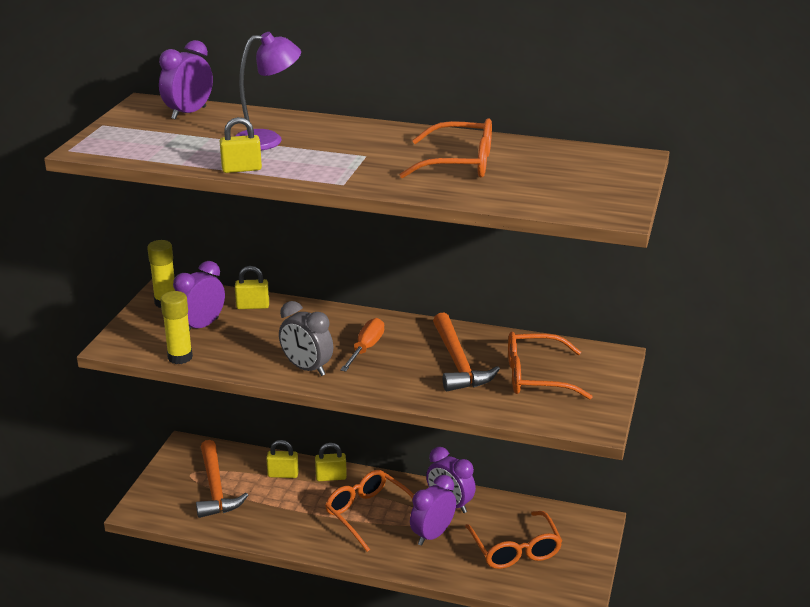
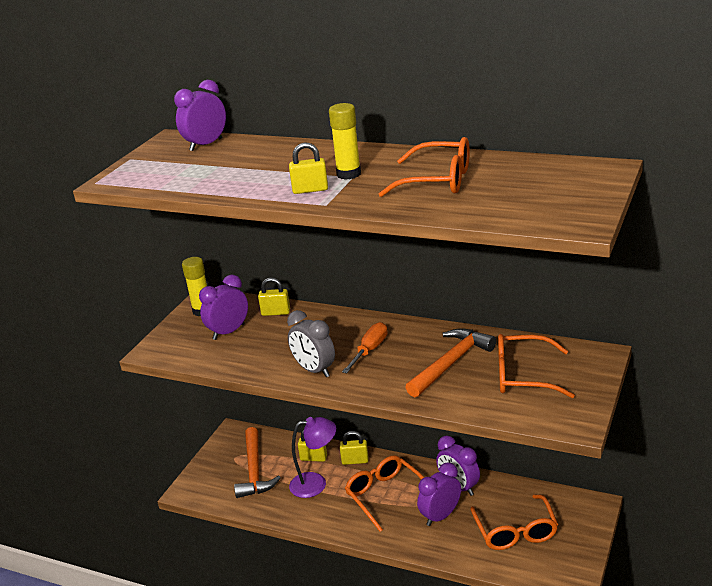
camera: 10 degrees right, 0 degrees up
(180, 357) = (206, 361): yellow glue stick -> yellow glue stick (348, 174)
(241, 169) = (238, 194): yellow padlock -> yellow padlock (310, 190)
(268, 140) = (268, 166): purple lamp -> purple lamp (316, 483)
(457, 363) = (451, 363): orange hammer -> orange hammer turned 135 degrees counterclockwise

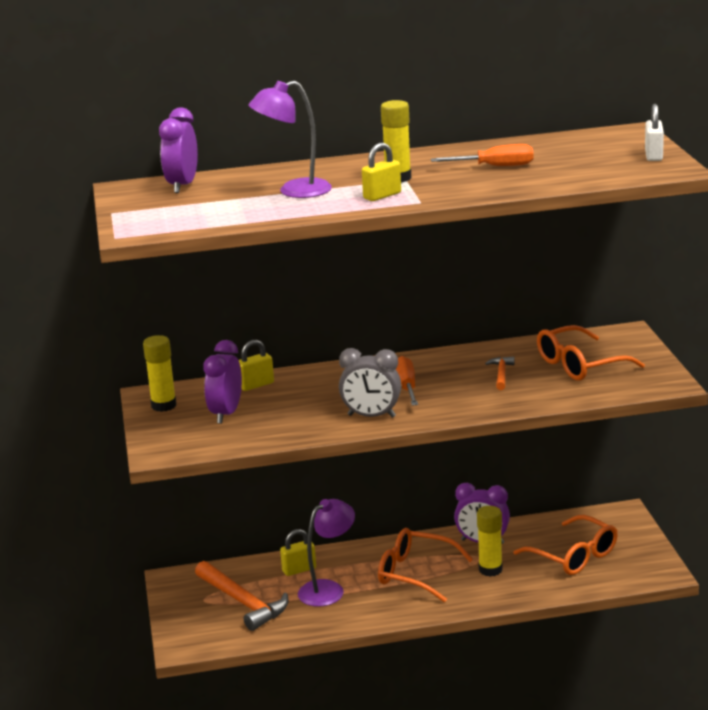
camera: 35 degrees left, 5 degrees down
(262, 169) = (294, 191): none -> purple lamp
(355, 461) = (348, 557): yellow padlock -> none
(437, 181) = (496, 166): orange glasses -> orange screwdriver
(440, 516) = (490, 569): purple clock -> yellow glue stick
(451, 363) = (501, 374): orange hammer -> orange hammer, size x0.50
(586, 202) = (653, 155): none -> white padlock

